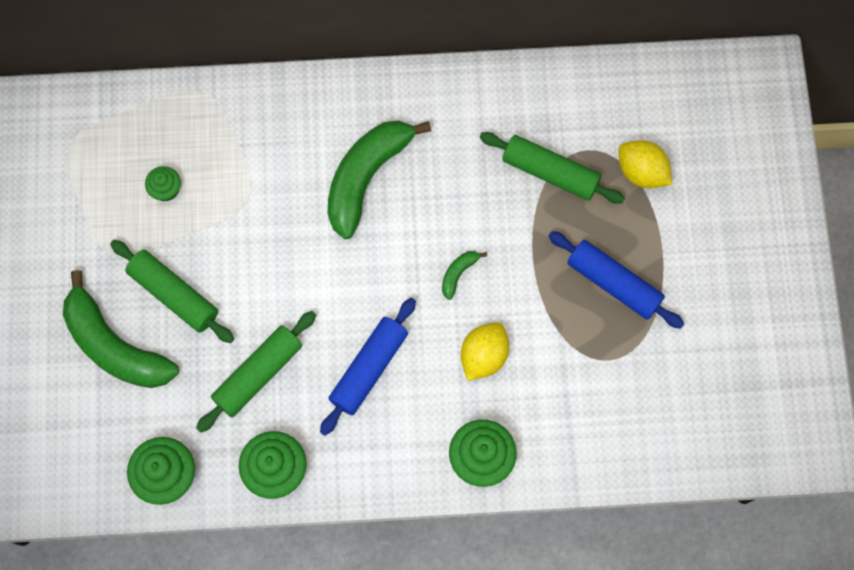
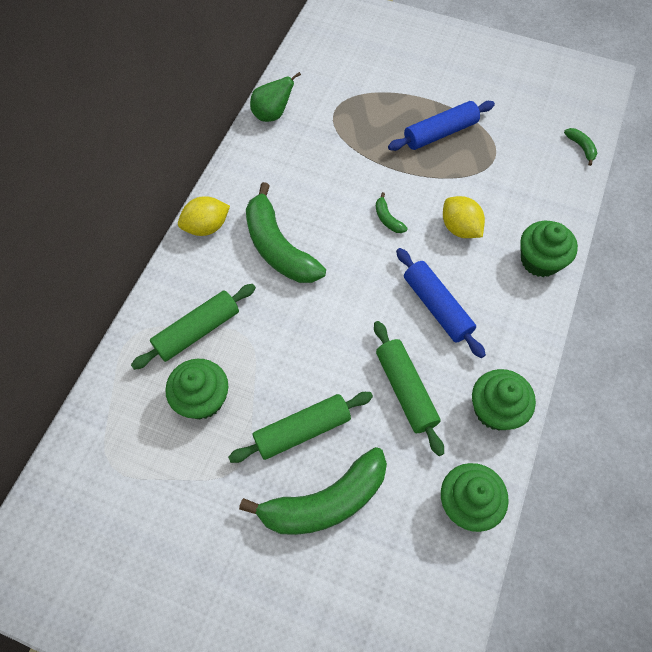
camera: 65 degrees left, 10 degrees down
(166, 189) = (202, 399): green cupcake -> green cupcake, size x1.77
(544, 85) = (272, 115): none -> green pear
(550, 172) = (339, 136): green rolling pin -> green rolling pin (197, 331)
(641, 172) = (367, 88): yellow lemon -> yellow lemon (206, 227)
(676, 457) = (581, 147): none -> green banana

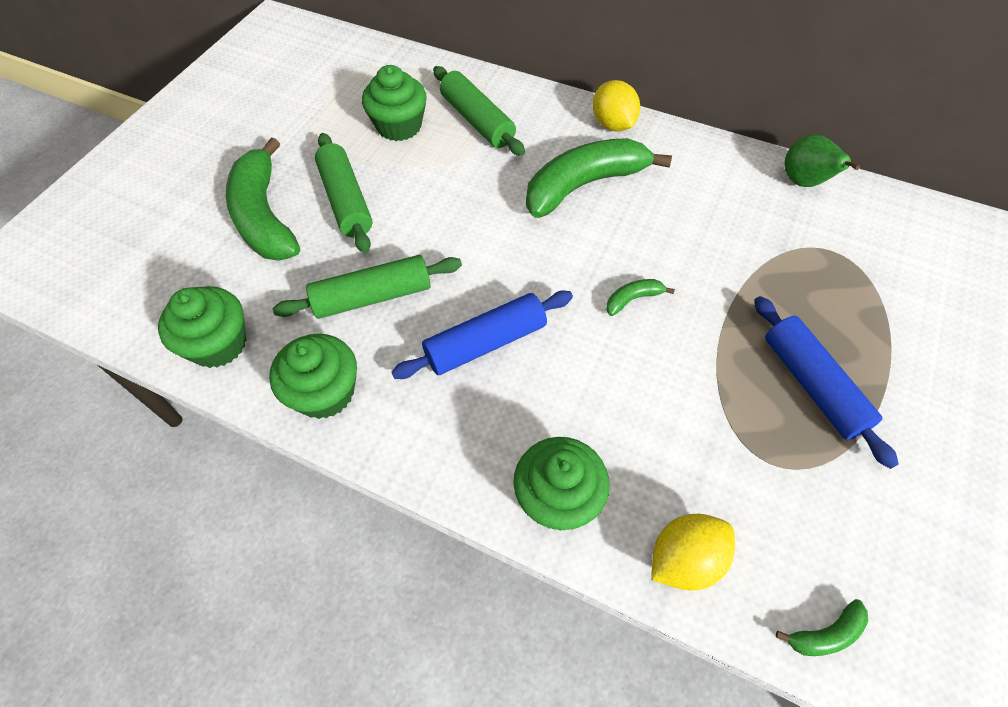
camera: 95 degrees right, 5 degrees down
(460, 228) = (619, 389): yellow lemon -> yellow lemon (685, 559)

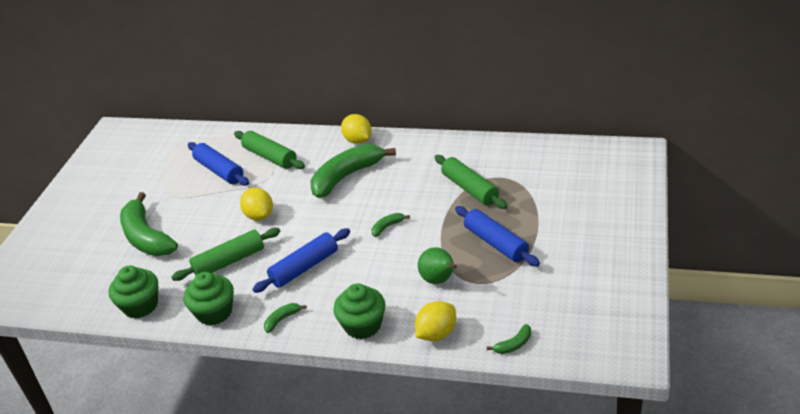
camera: 10 degrees left, 20 degrees down
(346, 201) = (197, 217): green rolling pin -> green rolling pin (470, 189)
(399, 126) = (219, 171): green cupcake -> blue rolling pin
(427, 441) = (282, 319): none -> green banana
(438, 222) = (259, 216): none -> yellow lemon
(804, 182) = (480, 146): green pear -> green pear (439, 280)

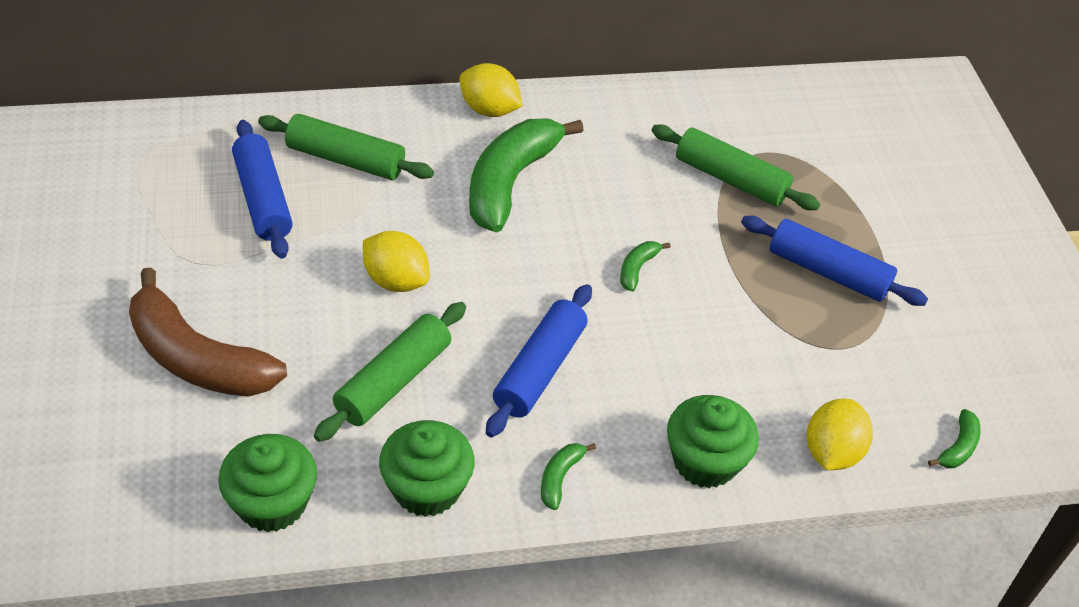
camera: 30 degrees left, 10 degrees up
(146, 237) = (197, 358): green banana -> brown banana
(219, 171) = (263, 199): blue rolling pin -> blue rolling pin turned 45 degrees clockwise
(439, 280) = (778, 354): green pear -> none

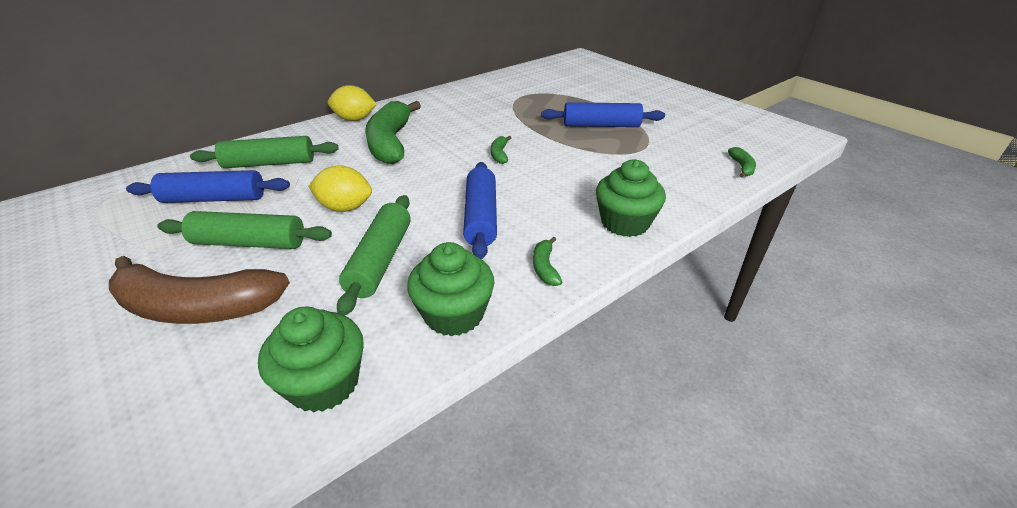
camera: 25 degrees left, 10 degrees down
(263, 199) = (214, 199): blue rolling pin -> blue rolling pin turned 45 degrees counterclockwise
(730, 179) = (516, 108): green rolling pin -> green rolling pin (249, 243)
(832, 452) = (686, 192): yellow lemon -> none

